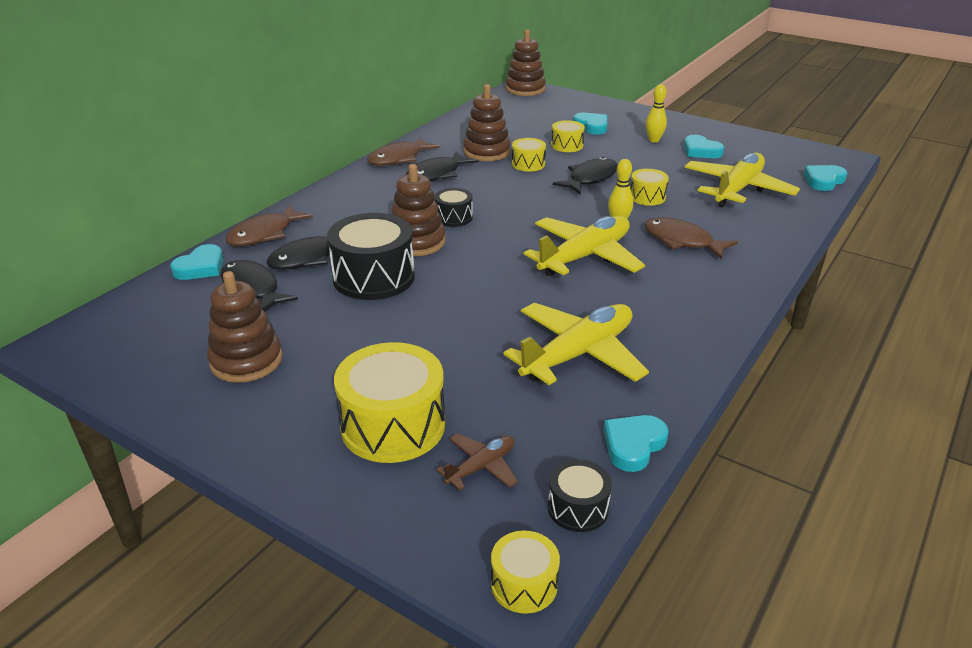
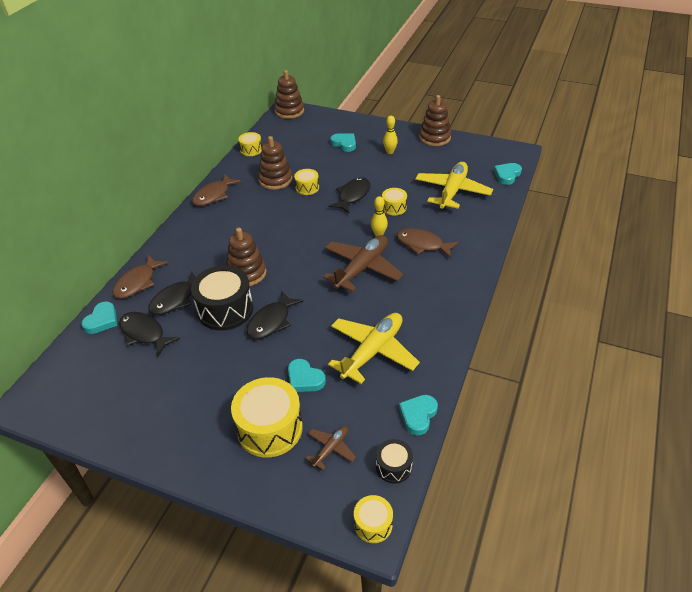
camera: 10 degrees left, 10 degrees up
(246, 361) = (160, 395): brown stacking toy -> brown stacking toy (434, 138)
(437, 174) = (245, 207): black fish -> black fish (271, 321)
(453, 217) = (266, 246): black drum -> none
(567, 145) = (330, 165): yellow drum -> yellow drum (251, 150)
(585, 256) = (362, 268): yellow plane -> brown plane
(701, 151) = (423, 158): turquoise heart -> turquoise heart (304, 379)

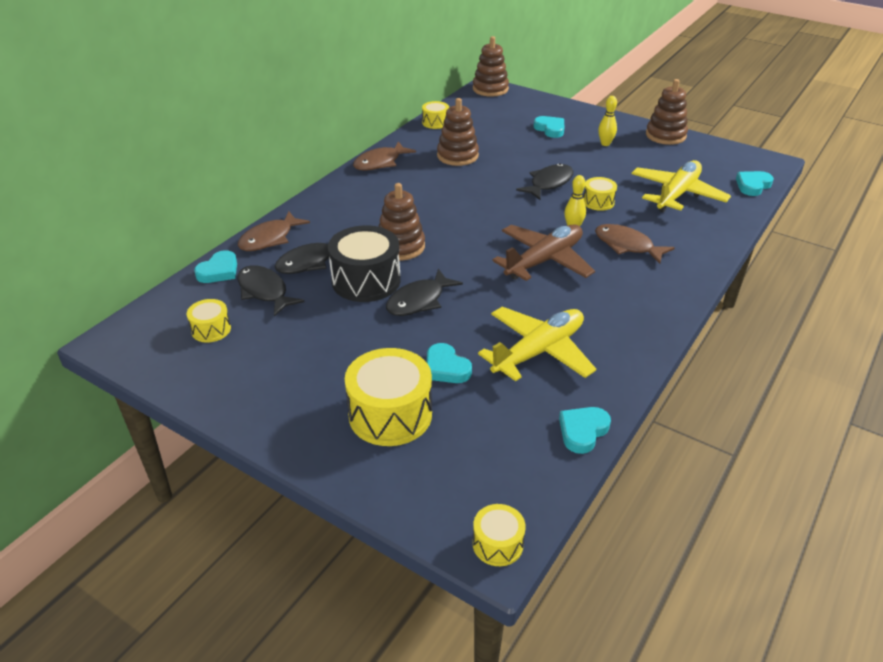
camera: 10 degrees right, 5 degrees down
(307, 188) = (494, 168): yellow drum -> yellow drum (211, 329)
(331, 449) = (462, 449): brown plane -> none
(393, 467) = (538, 483): black drum -> none

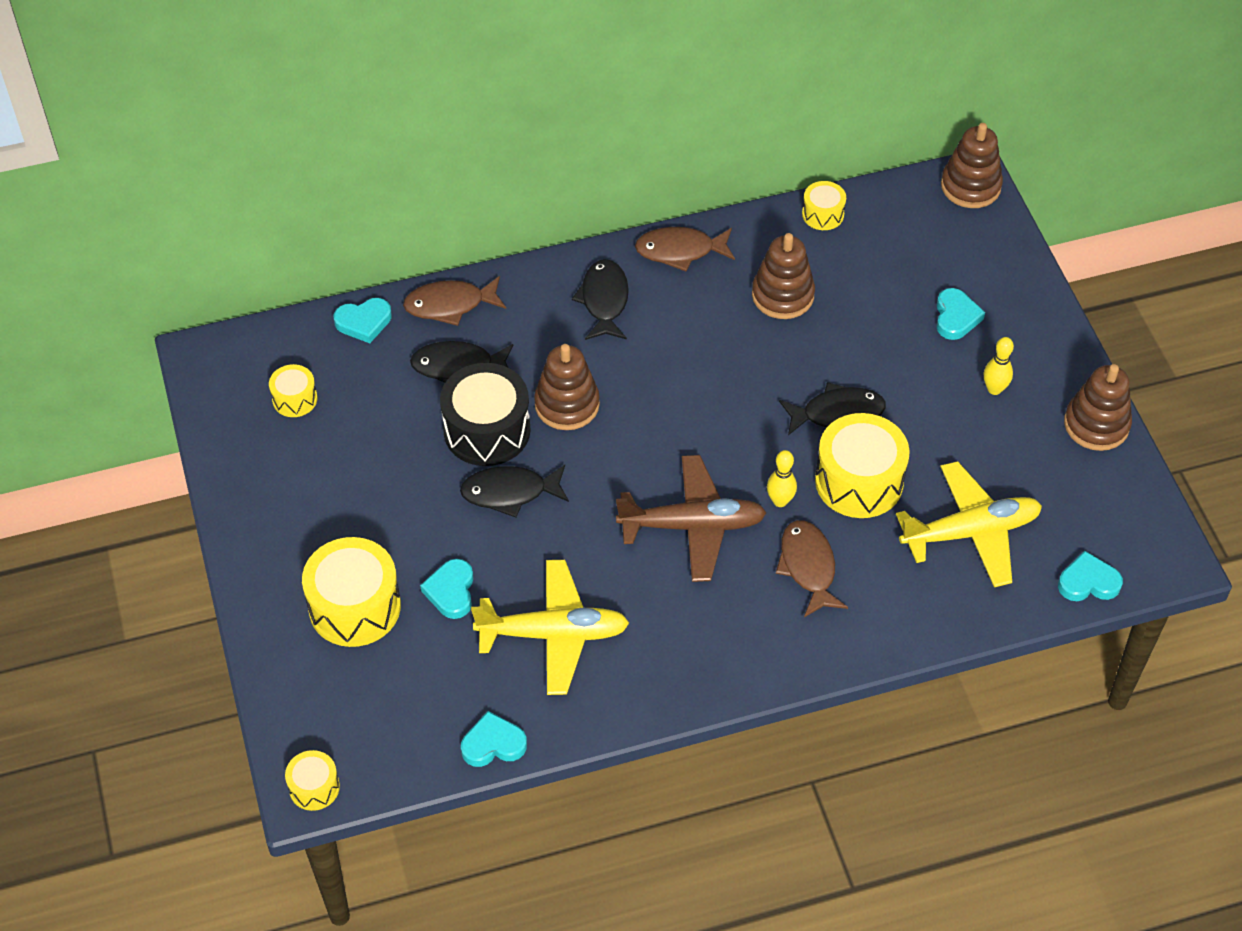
camera: 40 degrees right, 15 degrees up
(264, 291) = (381, 380): black fish -> black fish (604, 300)
(598, 202) = (859, 481): yellow drum -> yellow drum, size x1.92

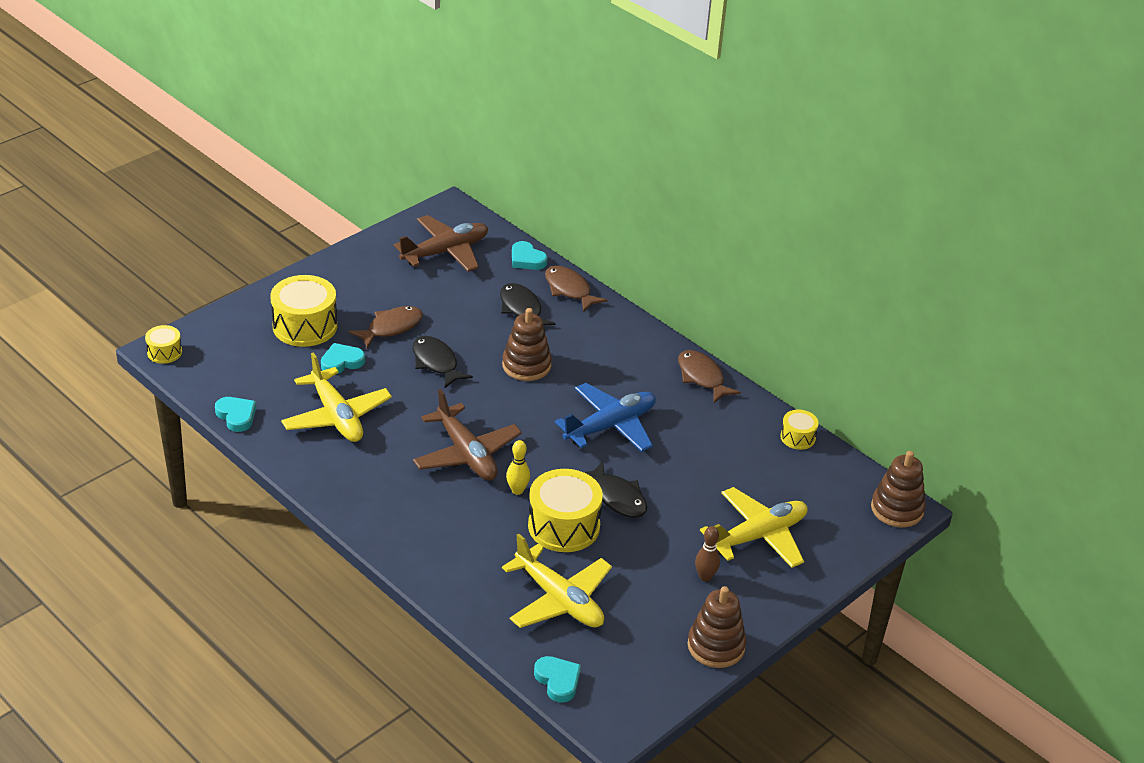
camera: 60 degrees right, 15 degrees down
(295, 399) = (445, 252): yellow drum -> brown plane
(487, 430) = (479, 337): black drum -> none
(604, 300) = (628, 355): black fish -> none
(717, 369) = (610, 426): none -> blue plane
(782, 295) = (703, 439): brown stacking toy -> none
(808, 567) = (469, 521): brown fish -> brown fish (391, 328)
(956, 317) = (758, 536): turquoise heart -> yellow plane
(994, 389) = (705, 577): yellow bowling pin -> brown bowling pin

